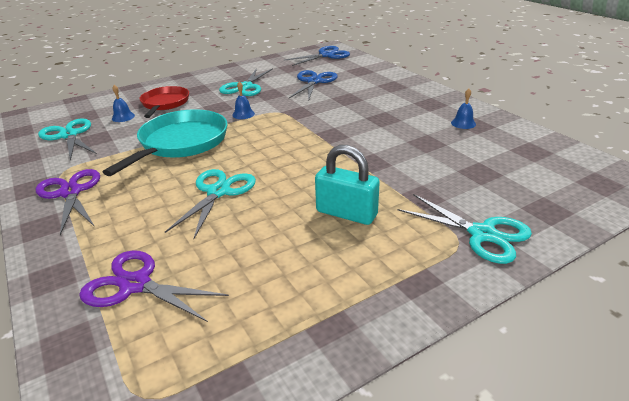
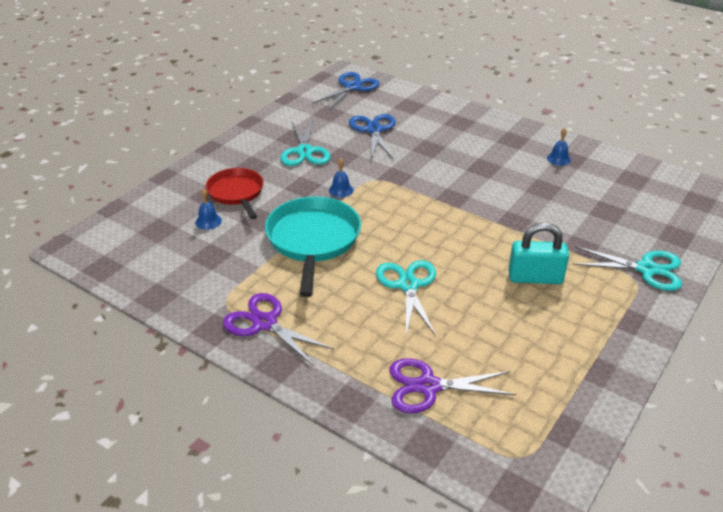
camera: 25 degrees left, 5 degrees up
(69, 135) = (174, 259): turquoise scissors -> none

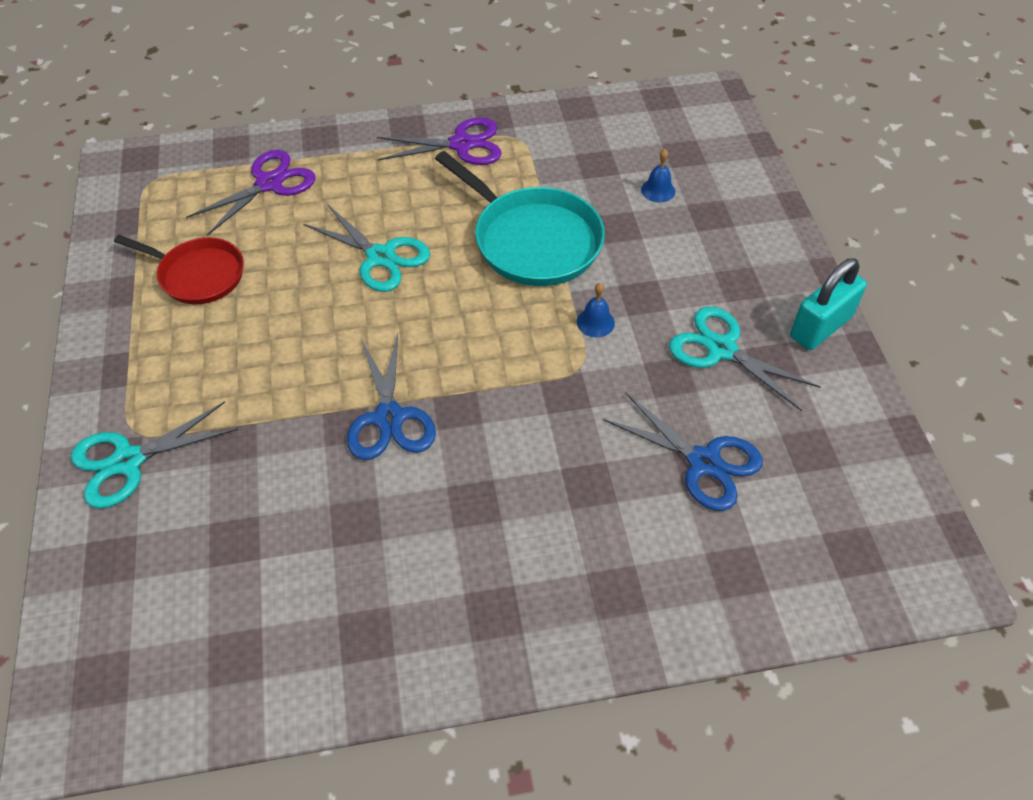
camera: 135 degrees right, 15 degrees up
(236, 193) = (690, 238): red pan -> red pan (198, 275)
(352, 87) = (876, 545): blue scissors -> blue scissors (389, 418)
(535, 278) = (257, 355): turquoise padlock -> turquoise padlock (820, 327)
(558, 159) = (384, 617): blue bell -> none

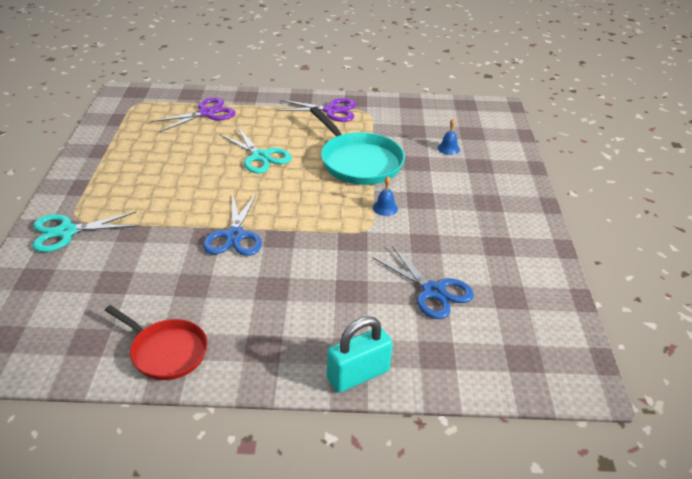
camera: 10 degrees right, 15 degrees down
(198, 275) = (146, 149): red pan -> red pan (166, 352)
(721, 349) = (464, 234): turquoise scissors -> none
(820, 327) = (536, 232): turquoise padlock -> turquoise padlock (358, 375)

